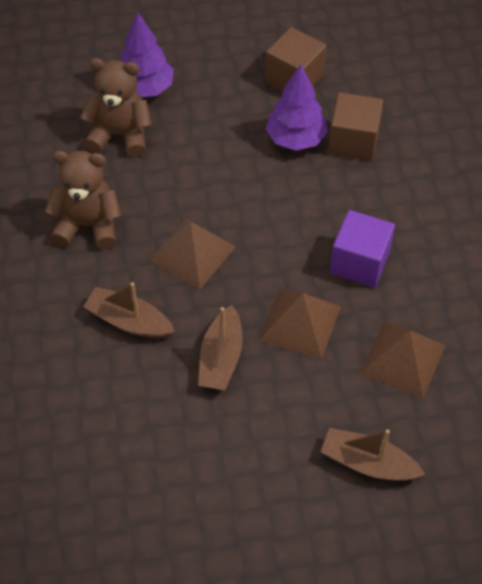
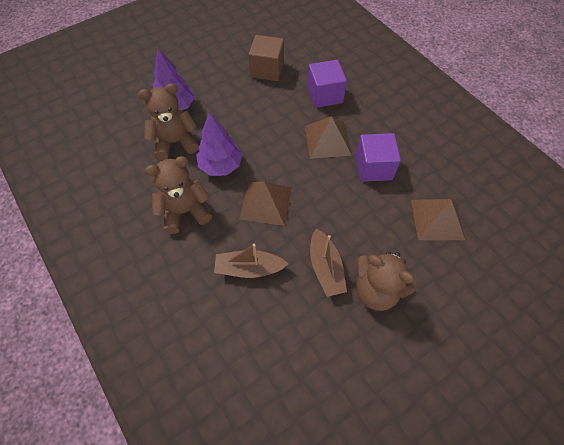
camera: 25 degrees left, 5 degrees up
(268, 409) = (376, 290): none -> brown teddy bear
(296, 139) = (289, 105): purple tree -> purple tree (221, 166)
(300, 322) = (361, 221): brown pyramid -> brown pyramid (327, 140)
(353, 142) = (324, 95): brown cube -> purple cube
(368, 463) = (461, 300): brown boat -> none

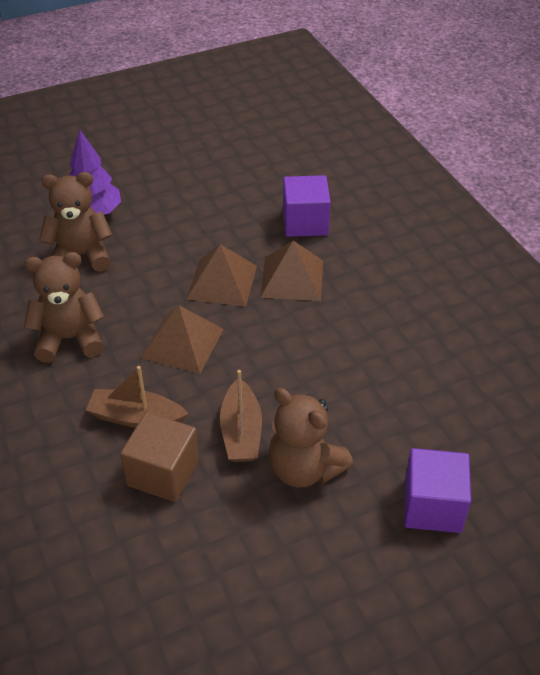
camera: 10 degrees right, 15 degrees down
(221, 166) = (134, 291): purple tree -> none
(267, 70) = (233, 183): brown cube -> brown cube (163, 473)
(373, 167) = (347, 320): purple cube -> purple cube (432, 506)
(437, 219) = (419, 394): brown pyramid -> brown pyramid (222, 282)

